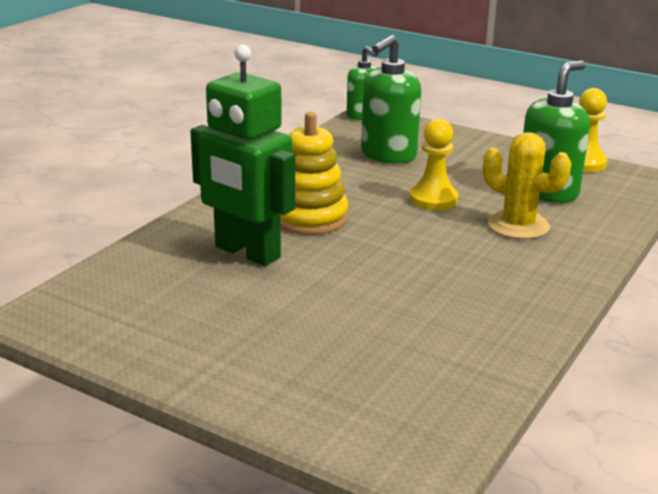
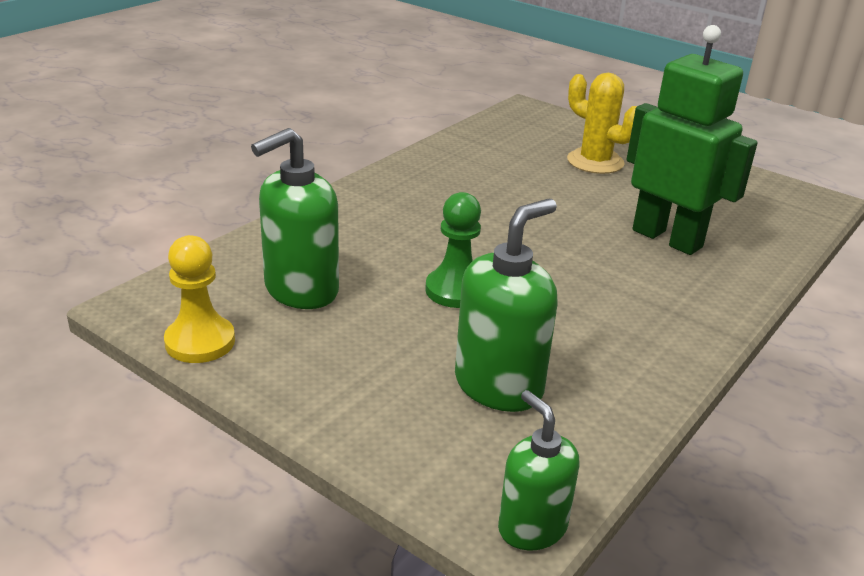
camera: 175 degrees left, 5 degrees up
(309, 218) = (609, 275): yellow stacking toy -> none
(433, 199) = (456, 290): yellow pawn -> green pawn
(518, 226) = (372, 246): yellow cactus -> yellow cactus (595, 162)

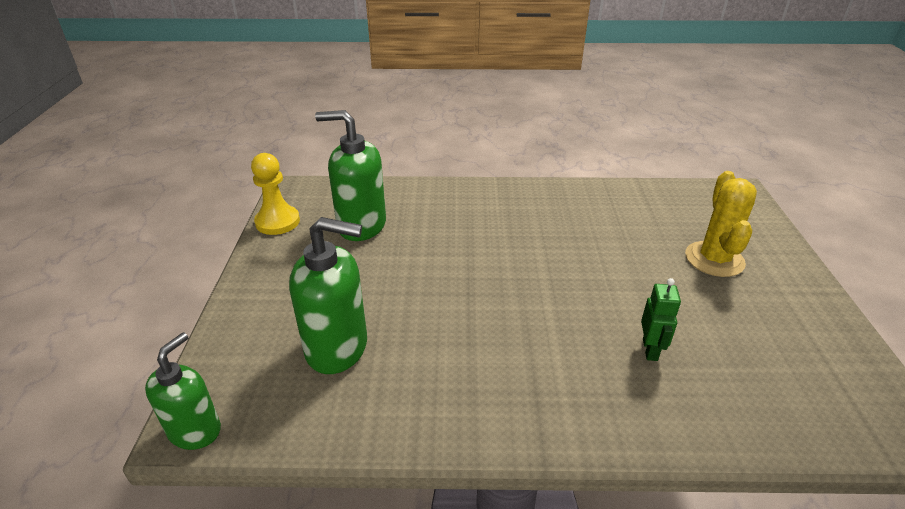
camera: 55 degrees right, 5 degrees up
(456, 290) = (430, 279): green pawn -> none
(667, 238) = (650, 350): green robot -> green robot, size x0.42

